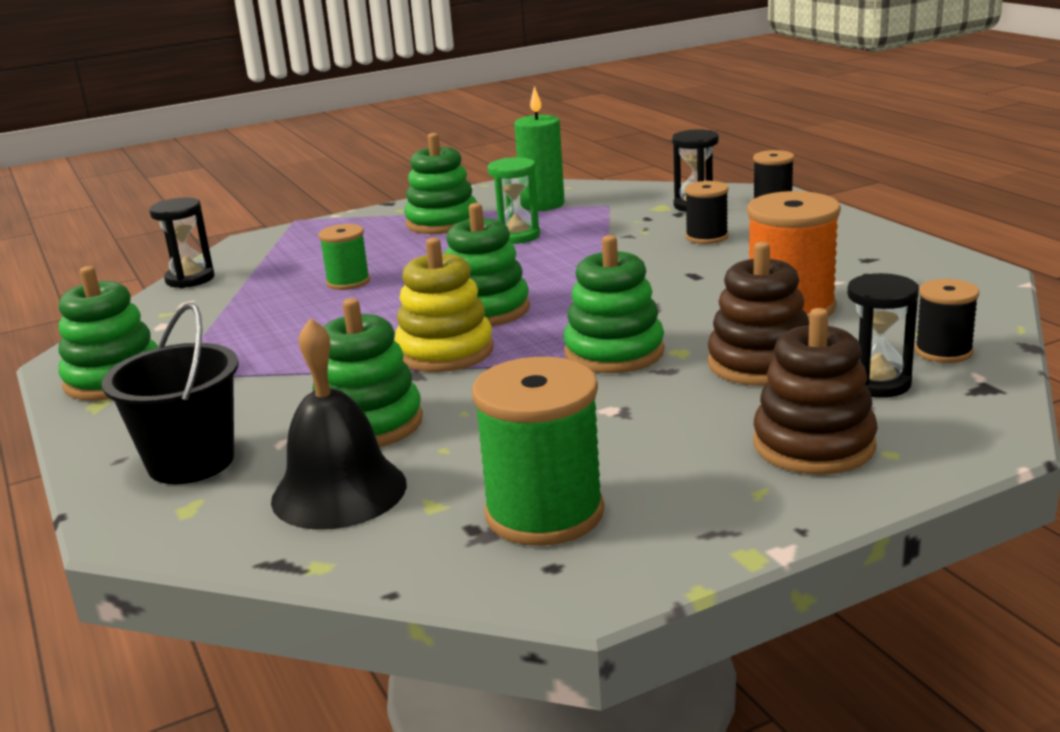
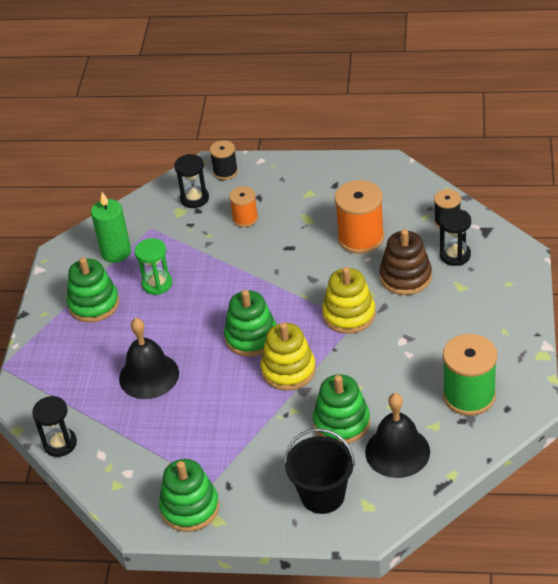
camera: 55 degrees left, 20 degrees up
(348, 282) = (149, 375): green spool -> black bell
(614, 352) = (349, 314): green stacking toy -> yellow stacking toy
(706, 237) = (245, 218): black spool -> orange spool
(814, 445) = (485, 299): brown stacking toy -> none

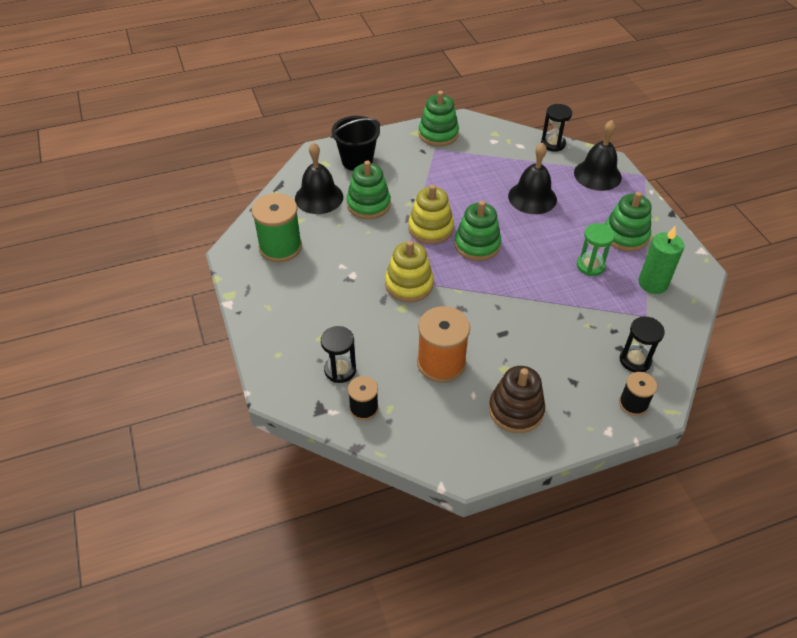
camera: 150 degrees right, 5 degrees up
(51, 383) = (597, 175): none -> black bell
(245, 218) = (567, 352): orange spool -> none
(405, 277) = (377, 333): brown stacking toy -> brown stacking toy (516, 410)

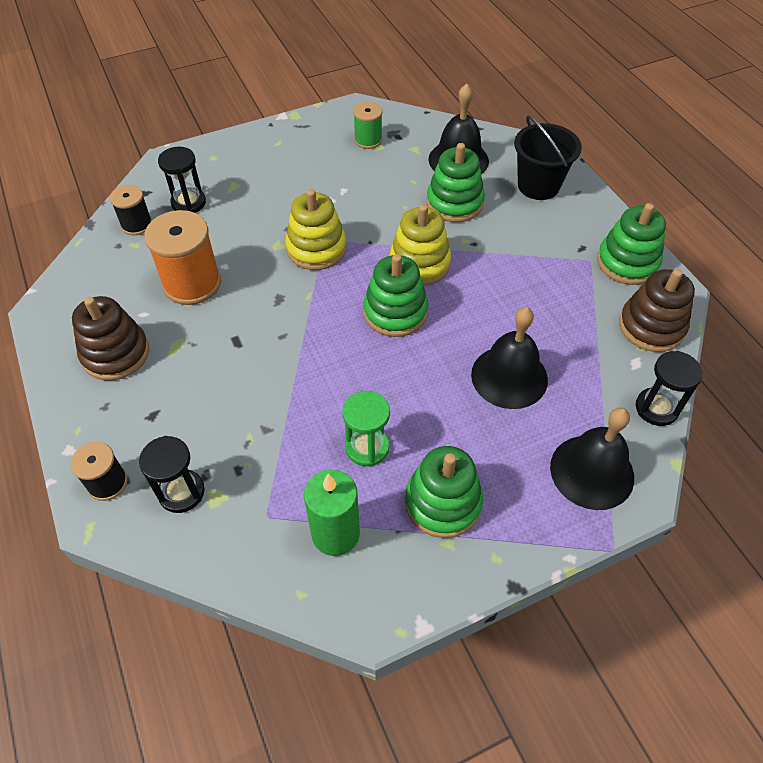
camera: 85 degrees right, 5 degrees up
(280, 247) = (368, 140): green spool -> green spool, size x0.57
(492, 134) = (651, 327): none -> brown stacking toy

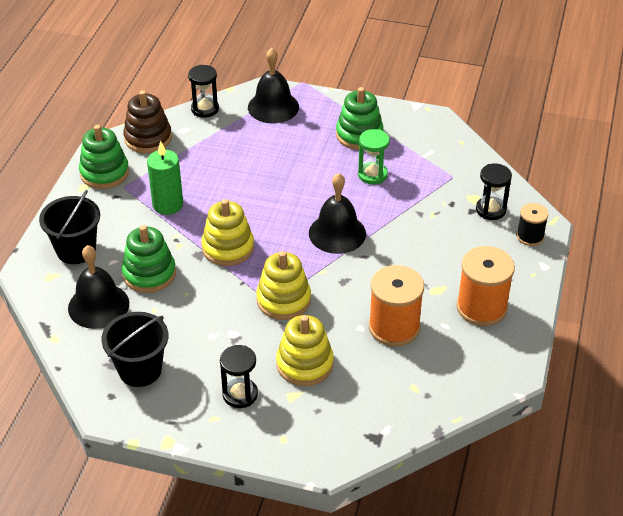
camera: 140 degrees left, 10 degrees down
(115, 354) = (481, 307): brown stacking toy -> orange spool
(137, 224) = (400, 405): black spool -> none
(188, 203) = (342, 401): black hourglass -> black hourglass (240, 394)
(245, 211) = (304, 364): none -> yellow stacking toy
(335, 534) = (424, 152): green candle -> green candle (168, 205)
(368, 140) = (140, 370): green spool -> black bucket
(395, 312) = (279, 228): green stacking toy -> none
(509, 377) = (258, 161): black bell -> black bell (337, 233)

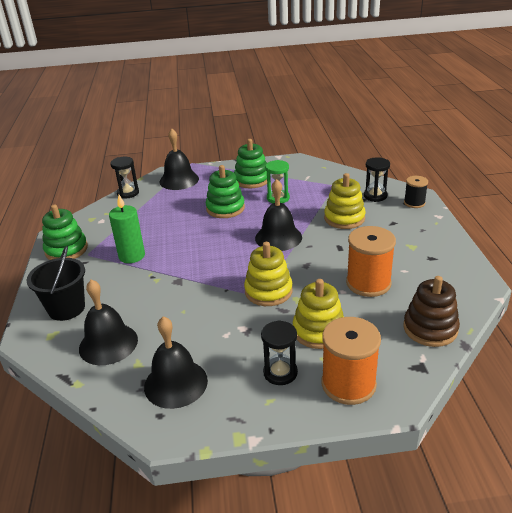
camera: 20 degrees left, 10 degrees down
(140, 370) = (175, 383): black bucket -> black bell
(148, 138) = (92, 220): brown stacking toy -> brown stacking toy (430, 328)
(149, 274) = (142, 306): green stacking toy -> green stacking toy (225, 208)
(228, 248) = (199, 270): yellow stacking toy -> yellow stacking toy (344, 218)
(481, 307) = (420, 252): orange spool -> orange spool (348, 384)

